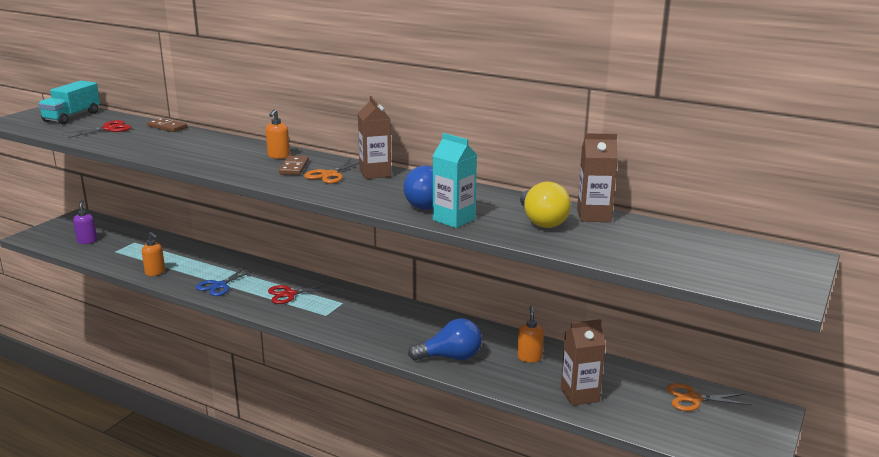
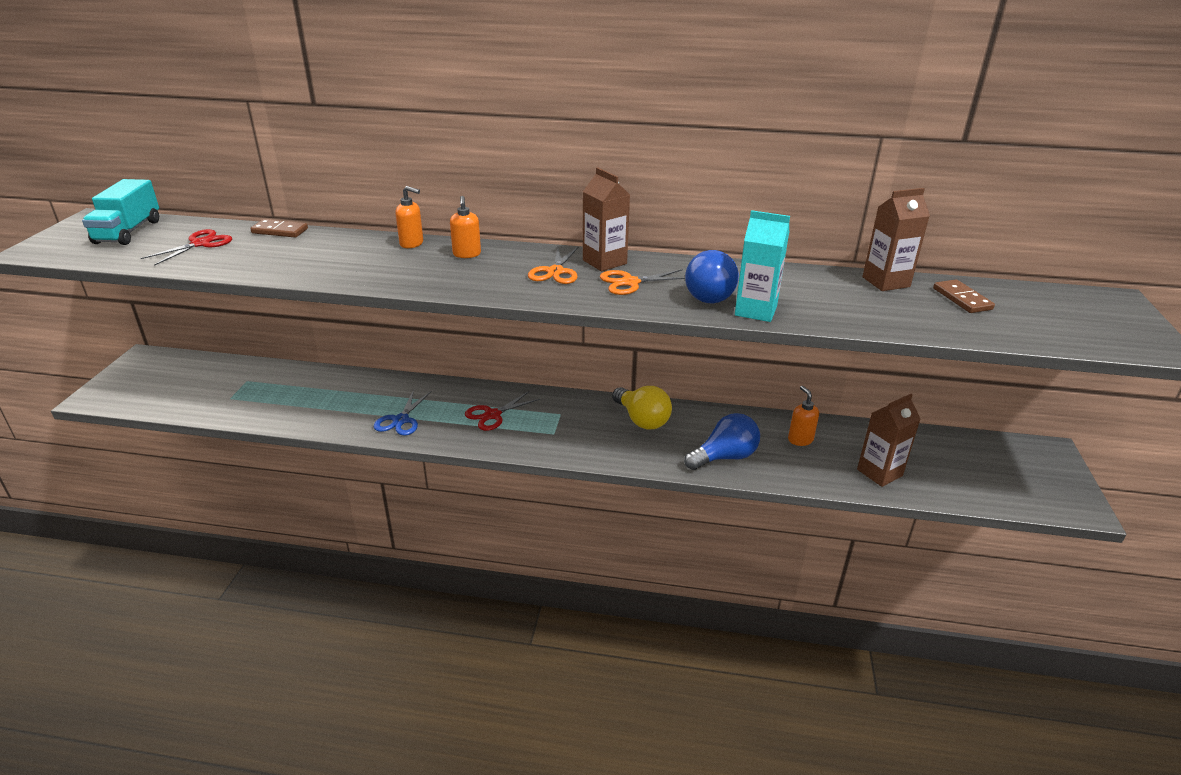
camera: 20 degrees left, 10 degrees up
(87, 241) = (181, 390): purple soap dispenser -> none
(155, 272) = (306, 418): orange soap dispenser -> orange soap dispenser (412, 244)
(294, 167) = (502, 267): brown domino -> brown domino (962, 299)
(542, 221) = (845, 298): yellow light bulb -> yellow light bulb (642, 420)
(693, 399) = (978, 452): orange scissors -> orange scissors (630, 282)

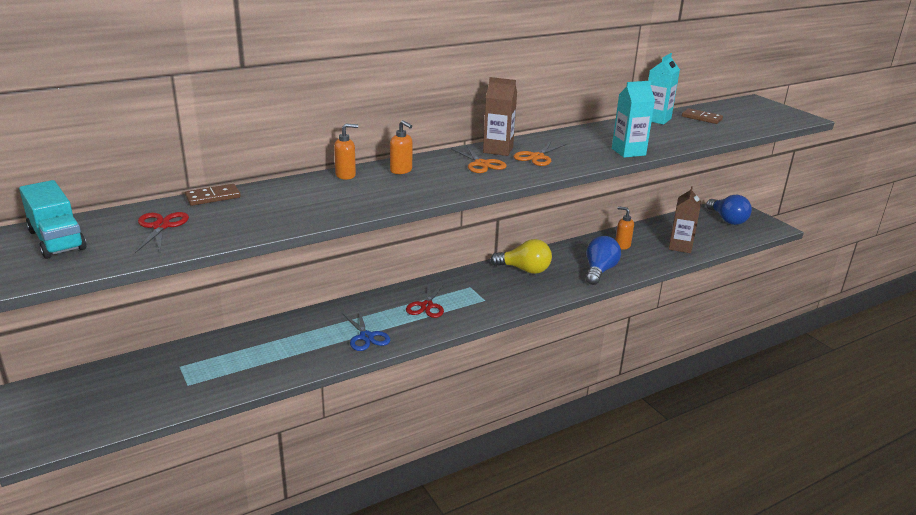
camera: 40 degrees left, 5 degrees down
(711, 294) = (591, 150): blue light bulb -> blue light bulb (727, 220)
(886, 282) = (656, 119): brown carton -> turquoise carton

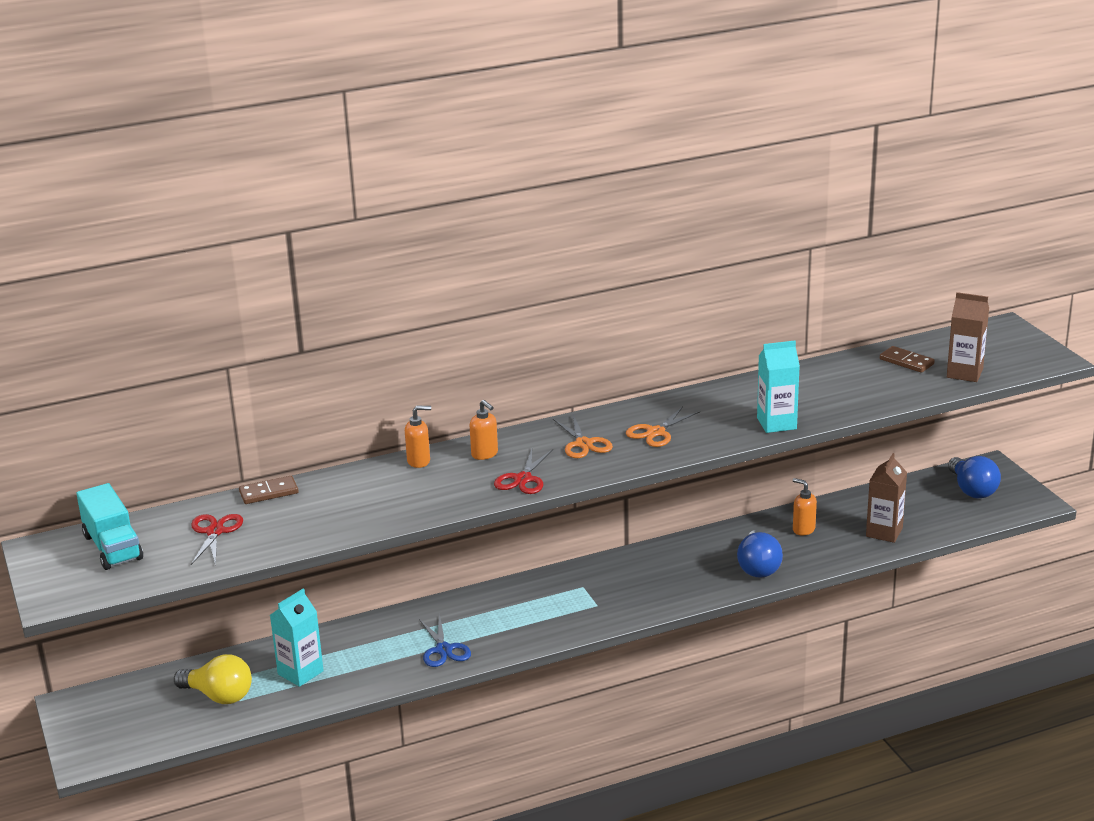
camera: 10 degrees right, 0 degrees up
(427, 306) = (523, 611): red scissors -> red scissors (523, 479)
(498, 150) = (611, 421): brown carton -> brown carton (964, 373)
(524, 270) = (659, 564): yellow light bulb -> yellow light bulb (219, 696)
(599, 271) = (758, 567): blue light bulb -> blue light bulb turned 150 degrees clockwise
(656, 119) = (842, 364): turquoise carton -> turquoise carton (300, 672)

